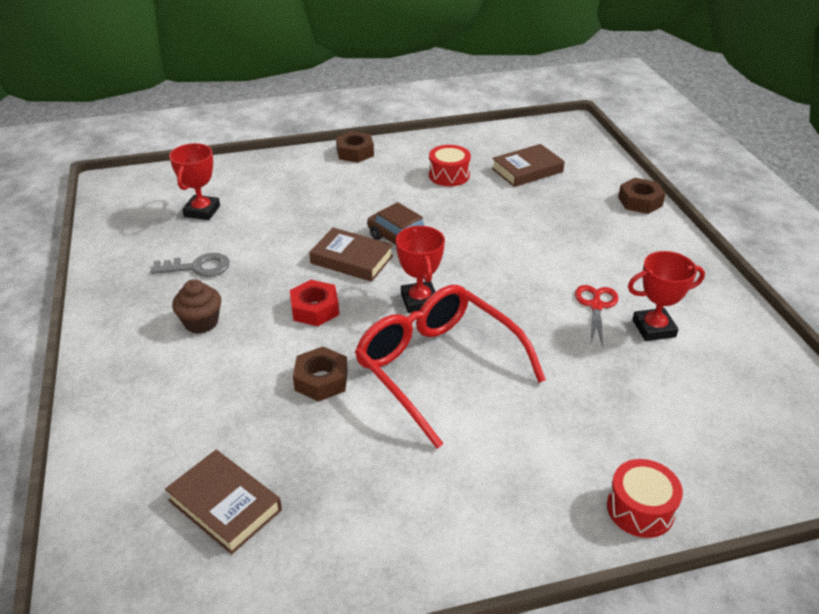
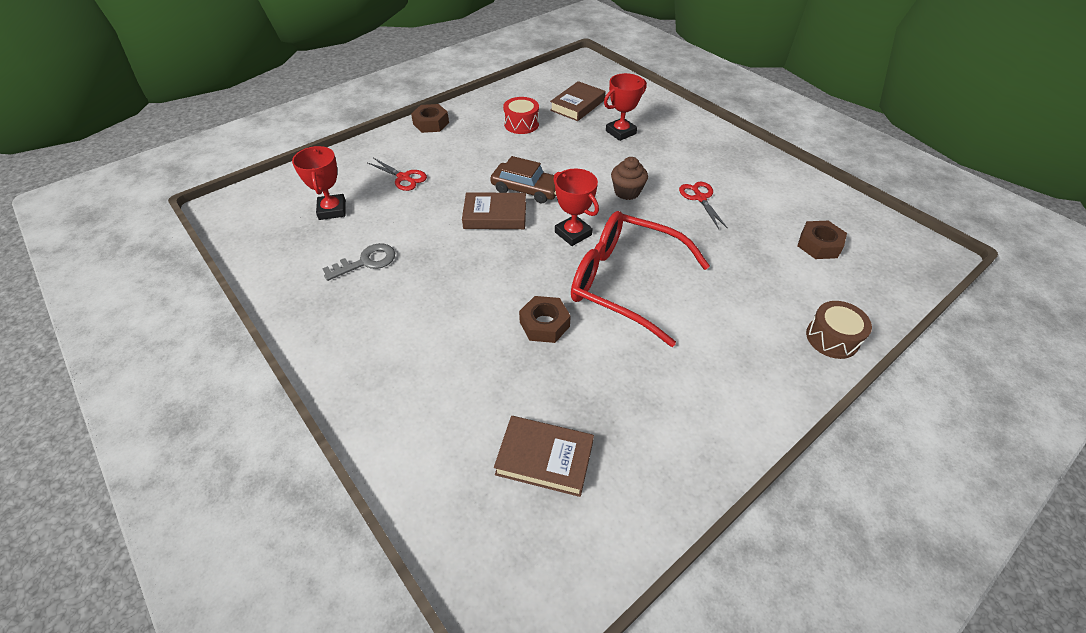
camera: 25 degrees left, 10 degrees up
(201, 322) = (406, 310): brown cupcake -> brown cupcake (627, 192)
(289, 198) = (403, 178): none -> red scissors
(315, 309) = (495, 266): red nut -> none
(640, 201) = (673, 110): brown nut -> brown nut (819, 245)
(640, 509) = (832, 338): red drum -> brown drum
(653, 328) = (748, 203): red trophy -> red trophy (620, 132)

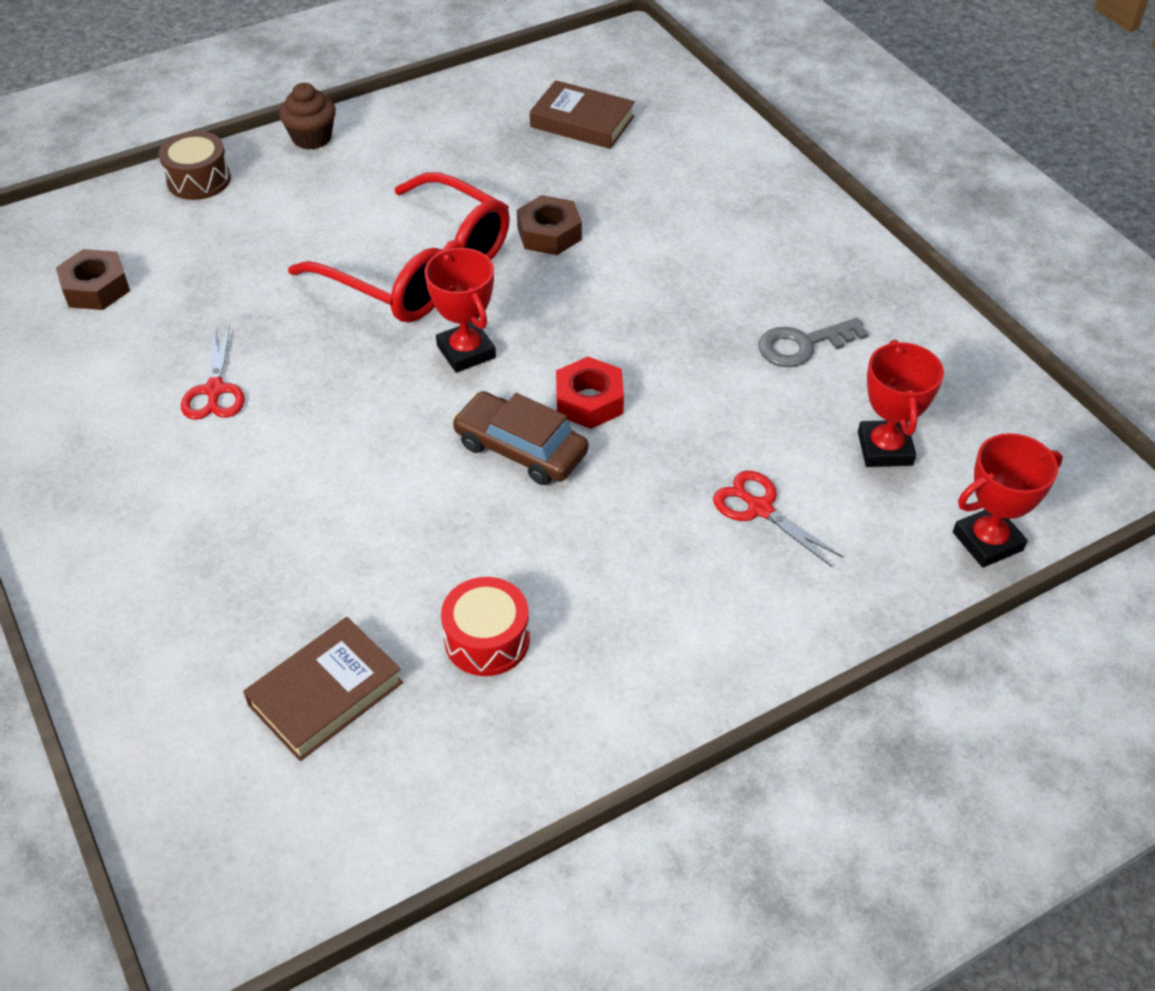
camera: 170 degrees left, 0 degrees up
(431, 123) = (707, 674): brown nut -> none
(495, 215) = (589, 401): brown book -> red nut
(620, 132) = (267, 578): red trophy -> red trophy (987, 541)
(627, 192) = (337, 419): brown cupcake -> brown cupcake (312, 138)

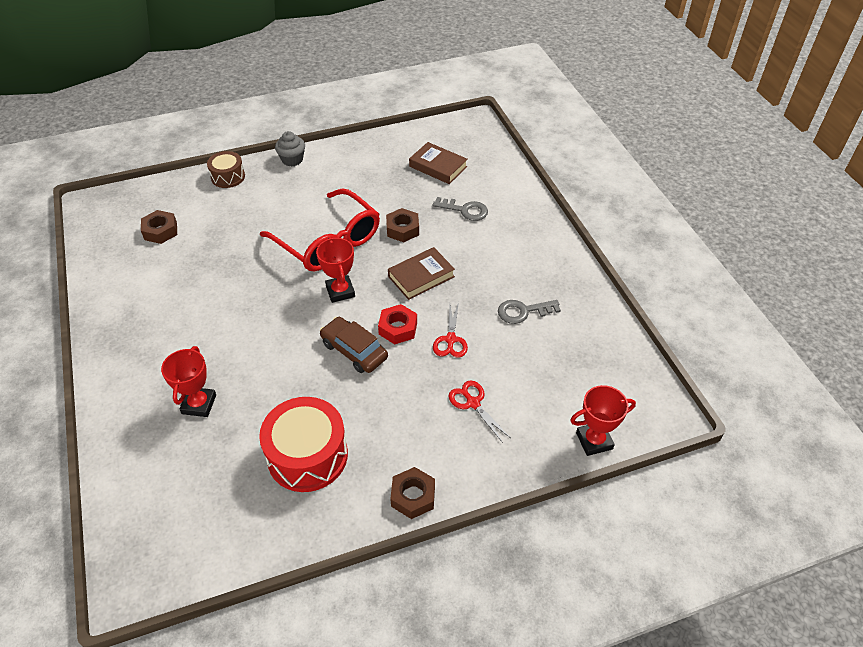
camera: 10 degrees right, 0 degrees up
(214, 390) = (205, 296): red scissors -> red scissors (450, 340)
(312, 138) = (292, 160): brown cupcake -> grey cupcake
(325, 693) = (217, 472): brown book -> brown book (421, 276)
(487, 639) = (307, 455): red drum -> red drum, size x1.75
(651, 189) = (465, 210): none -> grey key
(699, 680) = (413, 496): none -> brown nut
(885, 449) = (551, 378): red trophy -> red trophy (199, 404)

